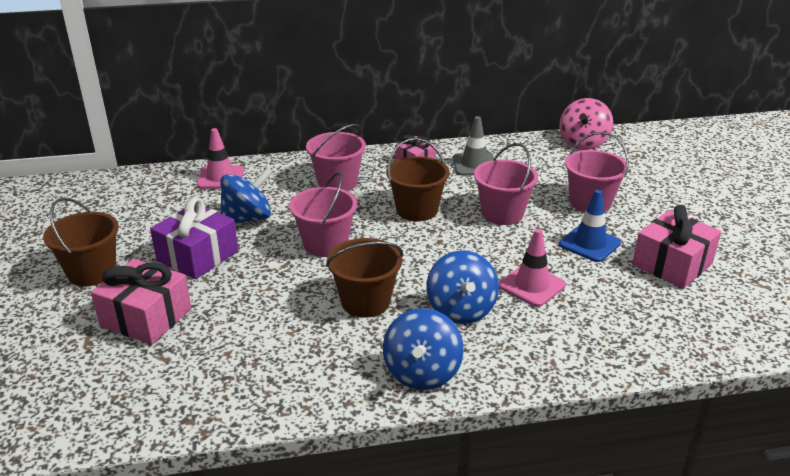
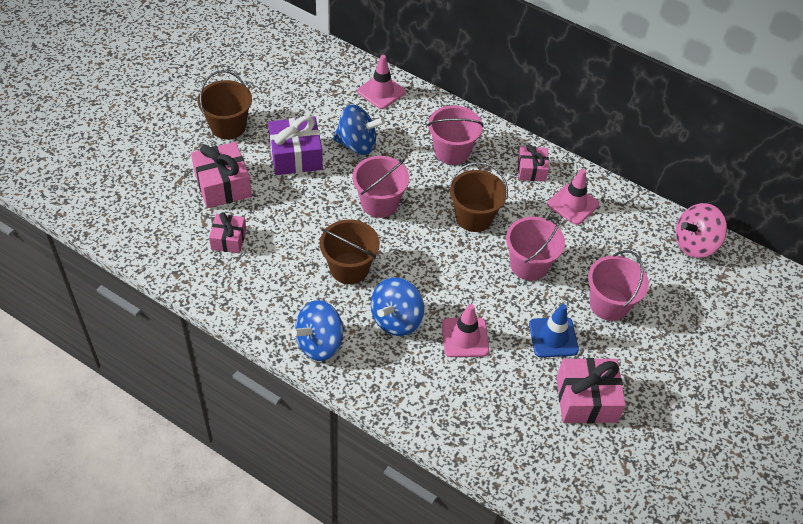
camera: 40 degrees right, 20 degrees up
(211, 354) = (228, 239): none -> pink gift
(474, 165) = (573, 204): grey traffic cone -> pink traffic cone

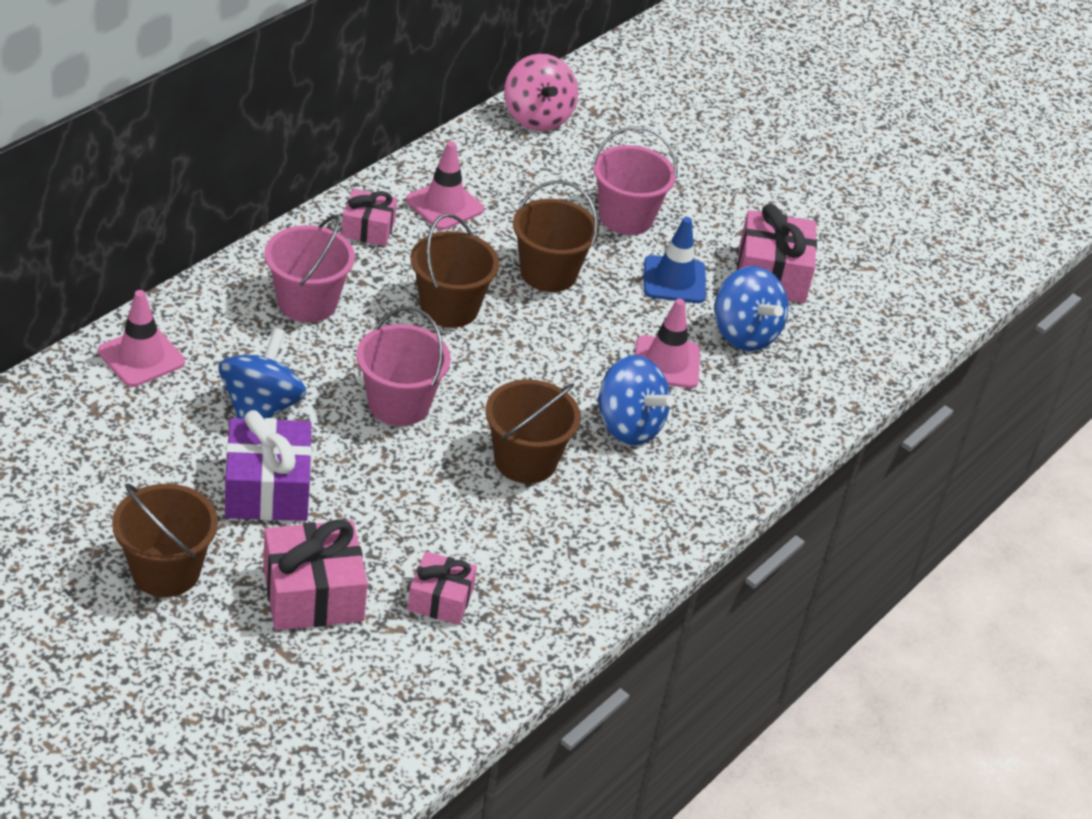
camera: 85 degrees left, 10 degrees down
(319, 343) = (662, 515): blue spinning top -> blue spinning top (744, 334)
(529, 265) = (548, 273): pink bucket -> brown bucket

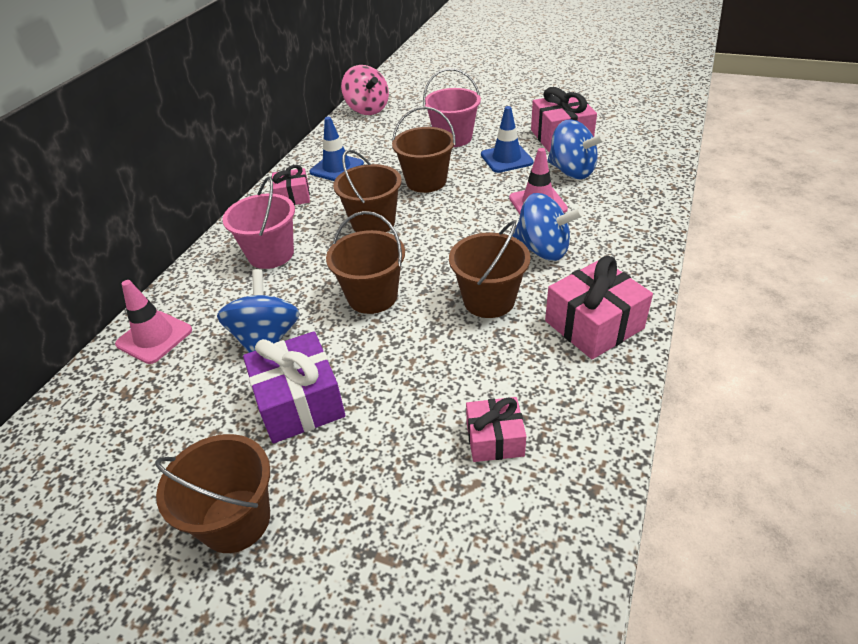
camera: 10 degrees left, 0 degrees up
(313, 594) = (383, 483): pink gift -> pink gift (594, 325)
(398, 404) = (372, 296): pink bucket -> brown bucket
(444, 205) = (337, 168): pink traffic cone -> blue traffic cone

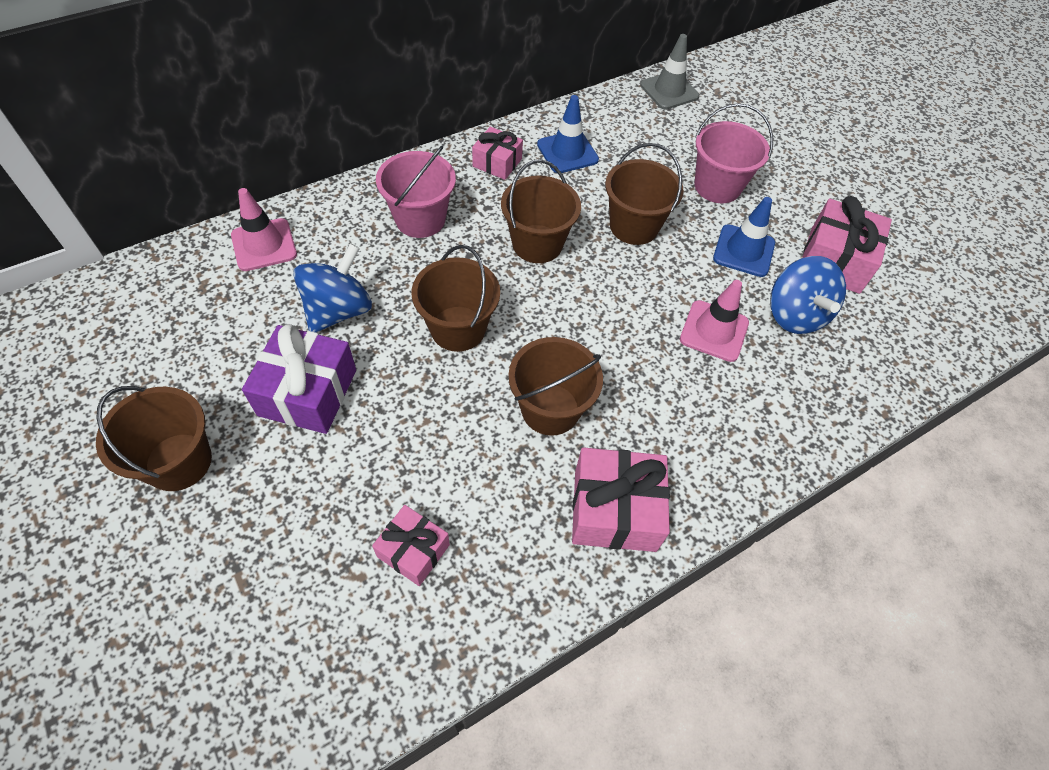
camera: 30 degrees right, 15 degrees up
(367, 109) = (669, 91): pink spinning top -> grey traffic cone
(543, 250) = (658, 390): blue spinning top -> none

